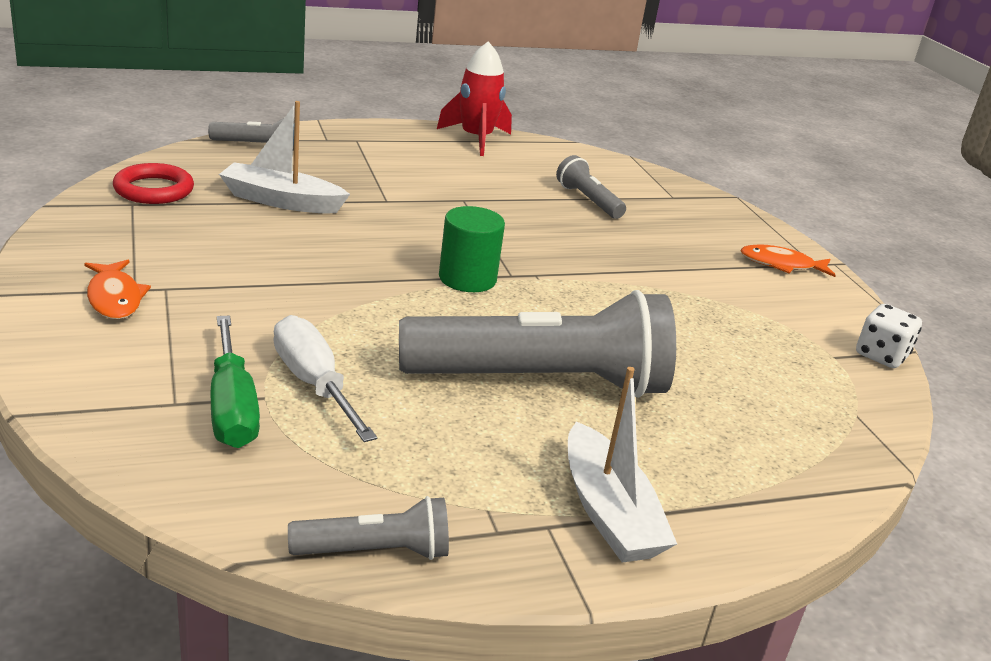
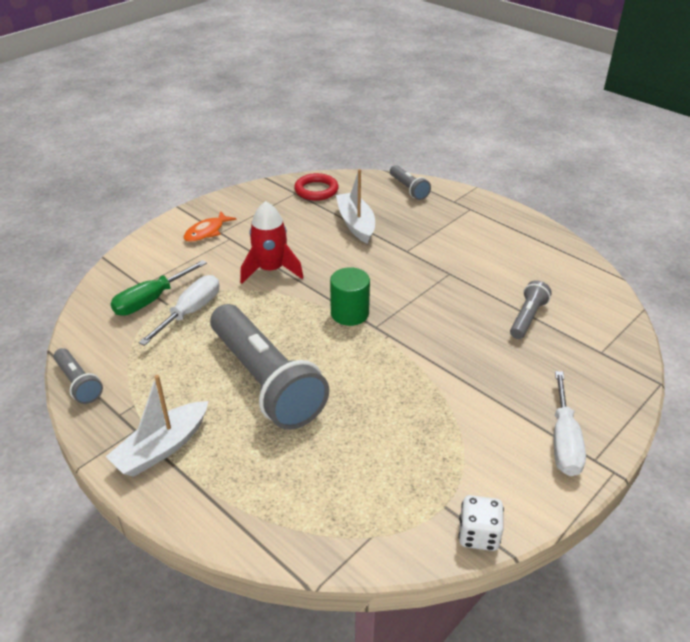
camera: 65 degrees right, 10 degrees up
(476, 139) = (548, 242): red rocket -> red rocket (271, 270)
(781, 265) = (564, 441): orange fish -> white screwdriver

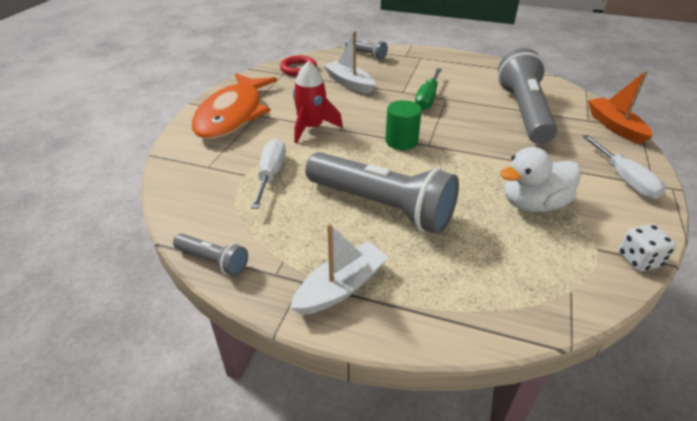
camera: 25 degrees left, 0 degrees up
(151, 300) = (226, 175): green screwdriver -> green screwdriver (427, 99)
(162, 448) = (341, 287): white boat -> white boat turned 150 degrees counterclockwise
(206, 232) = (233, 115): orange fish -> orange fish, size x2.41
(424, 432) = (533, 204): none -> white duck
(527, 318) = (524, 112): grey flashlight -> grey flashlight, size x2.18
(627, 371) = (614, 126): none -> orange boat

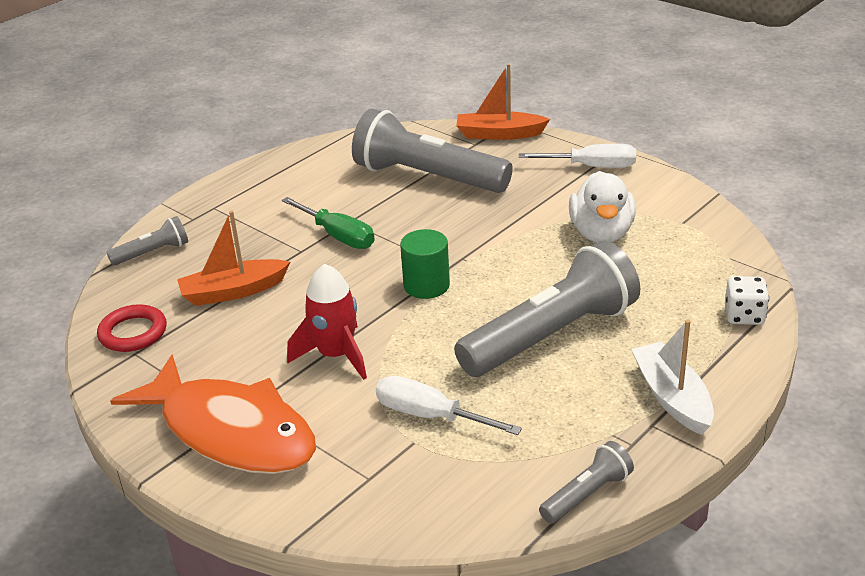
camera: 65 degrees left, 5 degrees down
(349, 83) = (233, 292): white boat -> orange boat
(639, 259) = (705, 207): white dice -> white dice (744, 316)

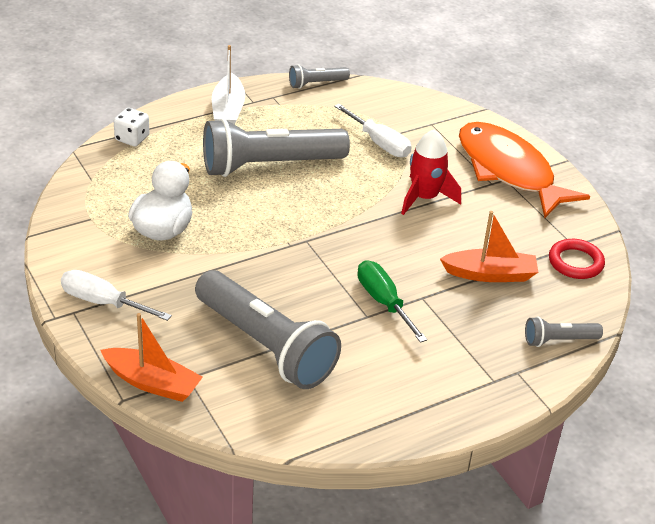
camera: 165 degrees left, 5 degrees up
(426, 285) = (333, 230): green cylinder -> none

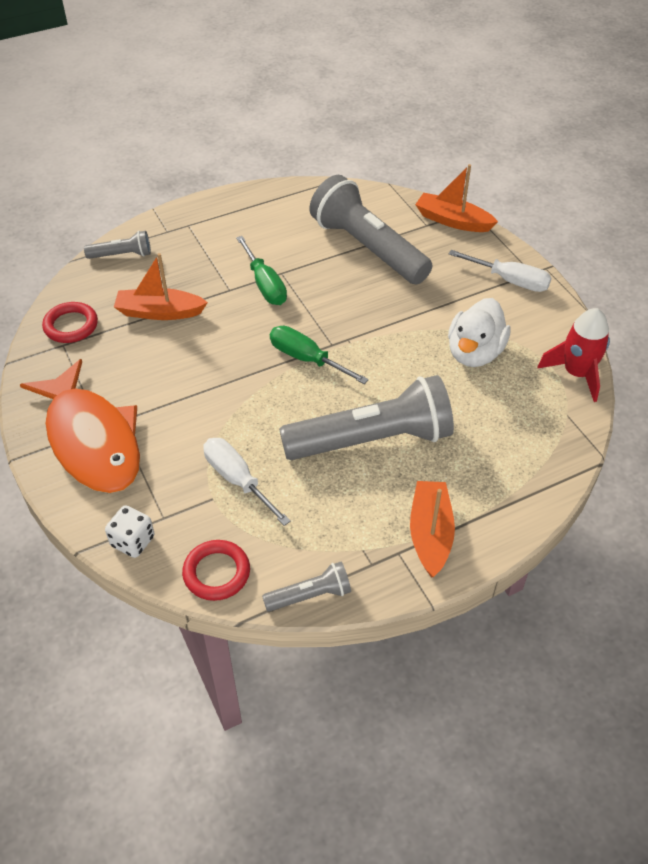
camera: 175 degrees left, 10 degrees up
(132, 138) = (540, 478): white dice -> white dice (133, 541)
(228, 110) = (430, 534): white boat -> orange boat
(330, 228) = (307, 359): none -> green screwdriver
(384, 95) = (216, 573): none -> red ring
(424, 198) = (201, 399): red rocket -> red rocket (576, 373)

